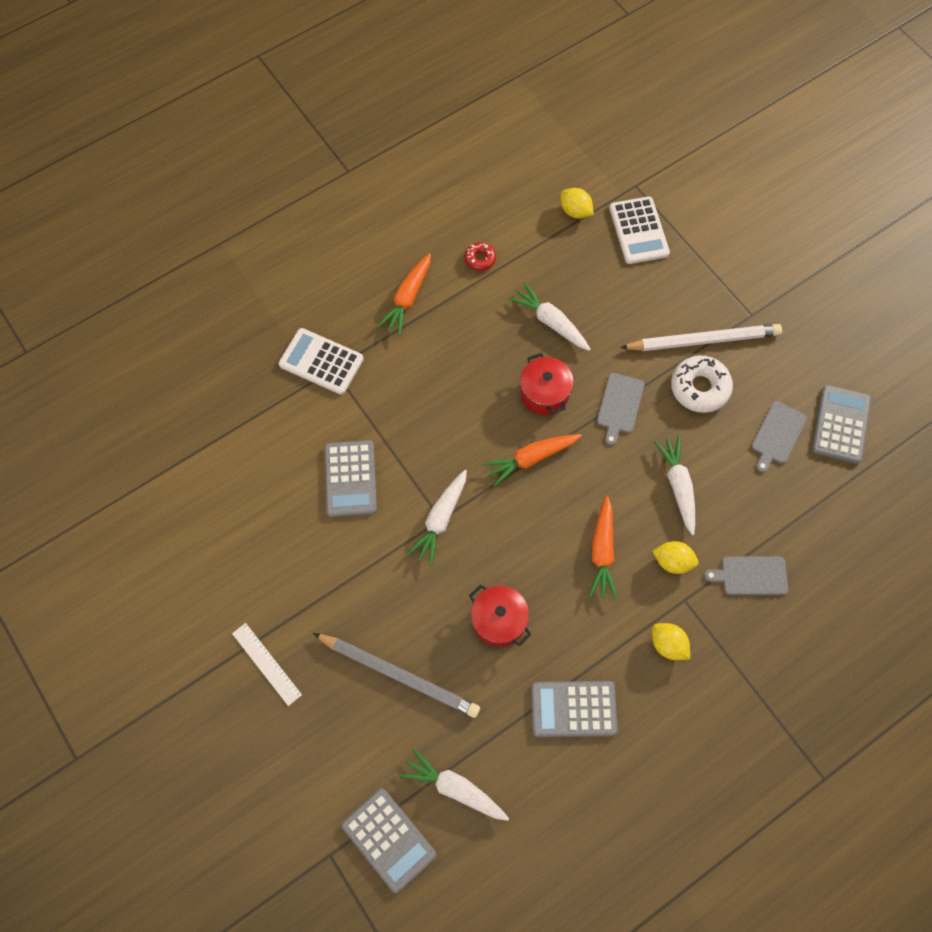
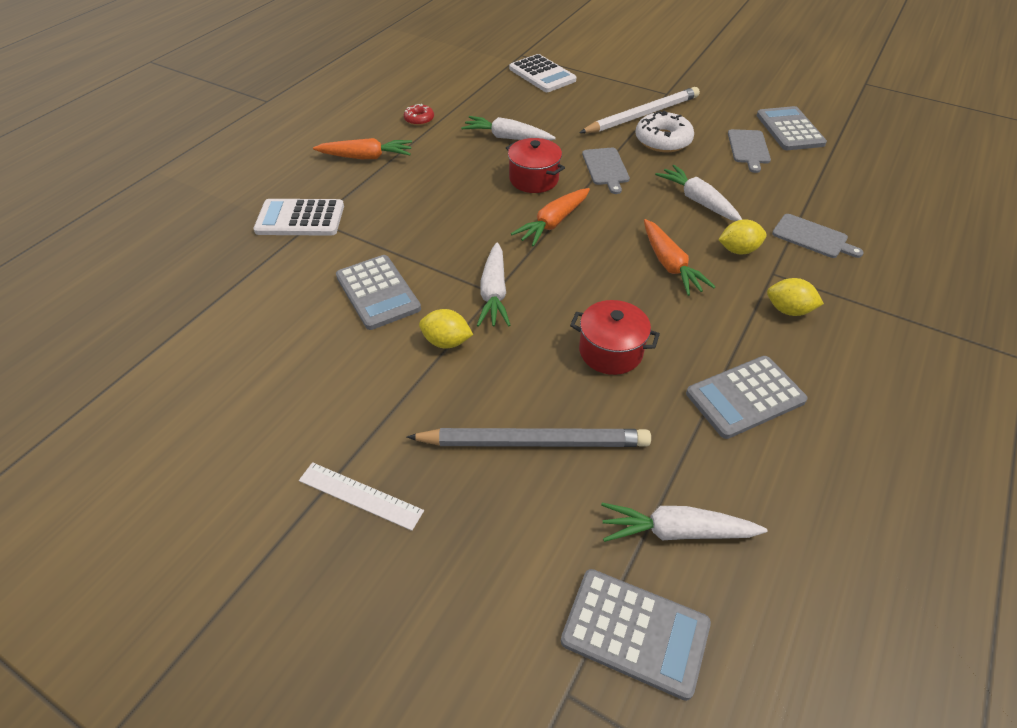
camera: 25 degrees left, 20 degrees down
(407, 298) = (366, 157): orange carrot -> orange carrot turned 90 degrees counterclockwise
(575, 211) = (483, 77): yellow lemon -> yellow lemon (446, 342)
(751, 575) = (812, 237): grey cutting board -> grey cutting board turned 120 degrees counterclockwise

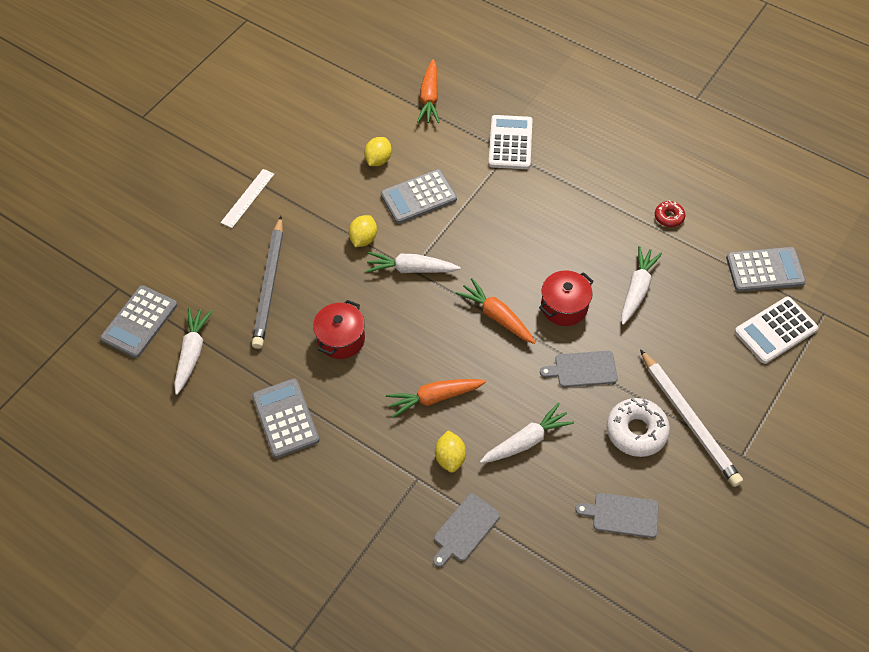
camera: 95 degrees right, 10 degrees up
(366, 157) = (600, 179): orange carrot -> orange carrot (429, 98)
(788, 310) = (370, 476): yellow lemon -> yellow lemon (378, 160)
(790, 129) = (664, 573): grey calculator -> grey calculator (765, 270)

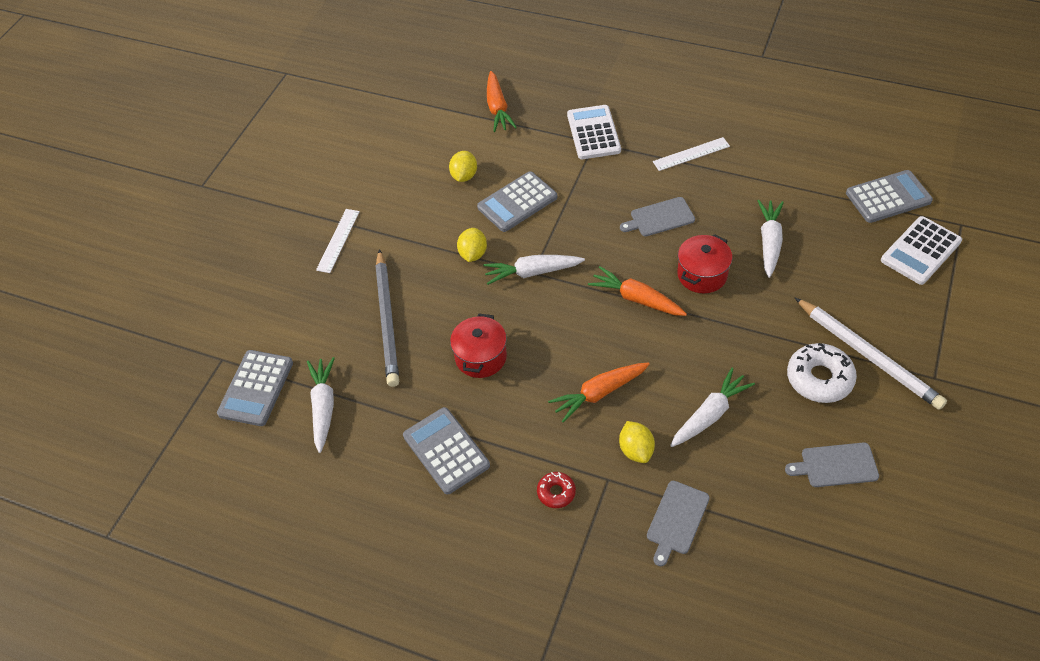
camera: 10 degrees left, 5 degrees down
(583, 369) = (743, 330): grey cutting board -> grey cutting board (659, 218)
(594, 184) = (691, 154): none -> white ruler
(669, 217) = (775, 168): red donut -> red donut (556, 492)

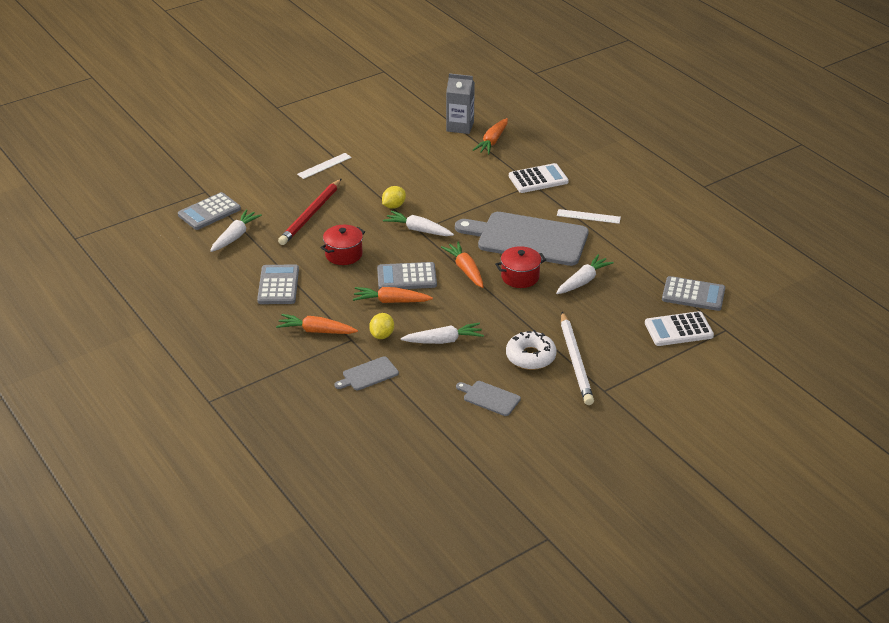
camera: 30 degrees right, 15 degrees down
(387, 320) = (311, 214): grey pencil -> red pencil
(443, 106) = (460, 126): none -> grey carton
(464, 176) = (432, 166): yellow lemon -> none
(517, 202) = (449, 193): grey calculator -> grey calculator (406, 277)
(556, 492) = (316, 331): red donut -> orange carrot
(593, 133) = (538, 179): white calculator -> white calculator turned 45 degrees clockwise
(659, 218) = (528, 238): grey cutting board -> grey cutting board, size x2.30

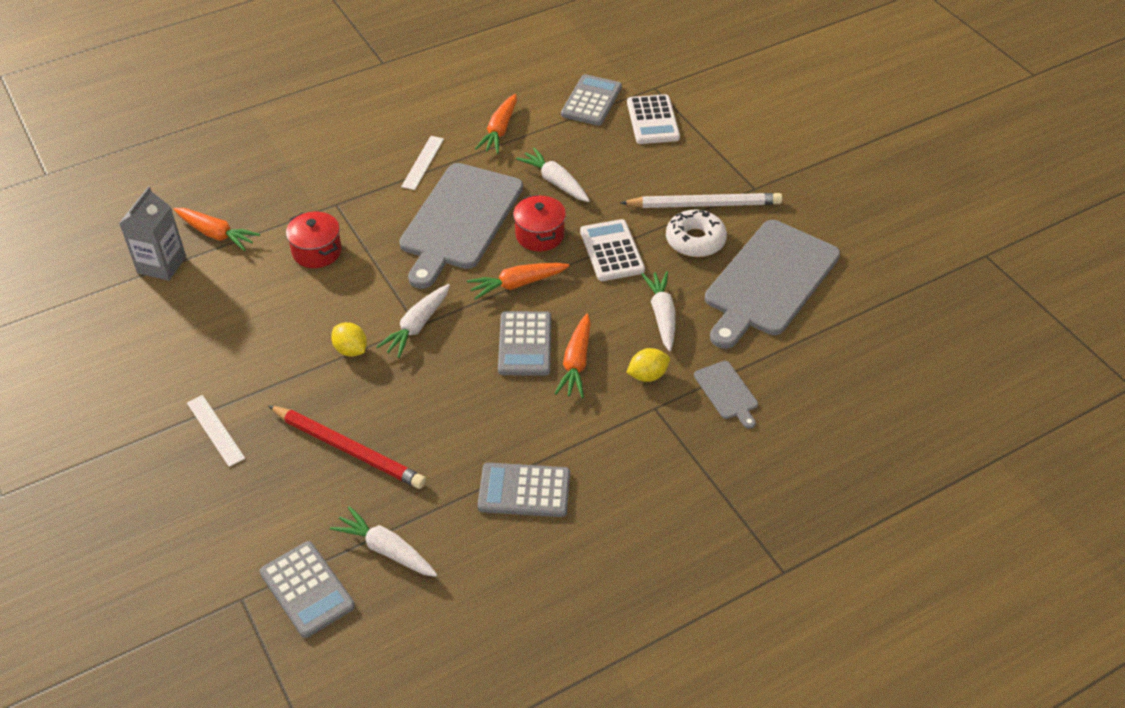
camera: 85 degrees left, 10 degrees up
(316, 331) = (634, 446): orange carrot -> orange carrot (499, 130)
(343, 254) = (460, 411): red pot -> red pot (317, 251)
(382, 335) = (647, 375): yellow lemon -> yellow lemon turned 45 degrees counterclockwise
(489, 398) = (769, 281): grey cutting board -> grey cutting board, size x2.30
(538, 179) = (326, 198): white calculator -> white calculator (612, 251)

